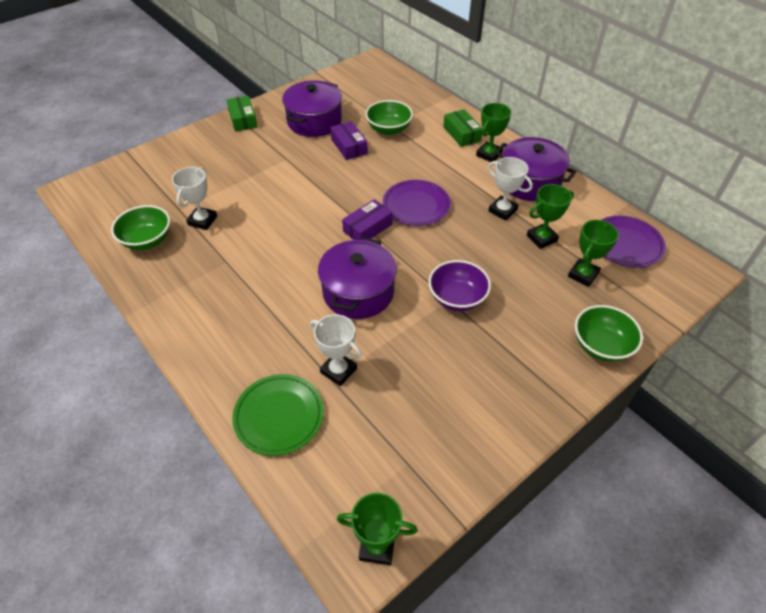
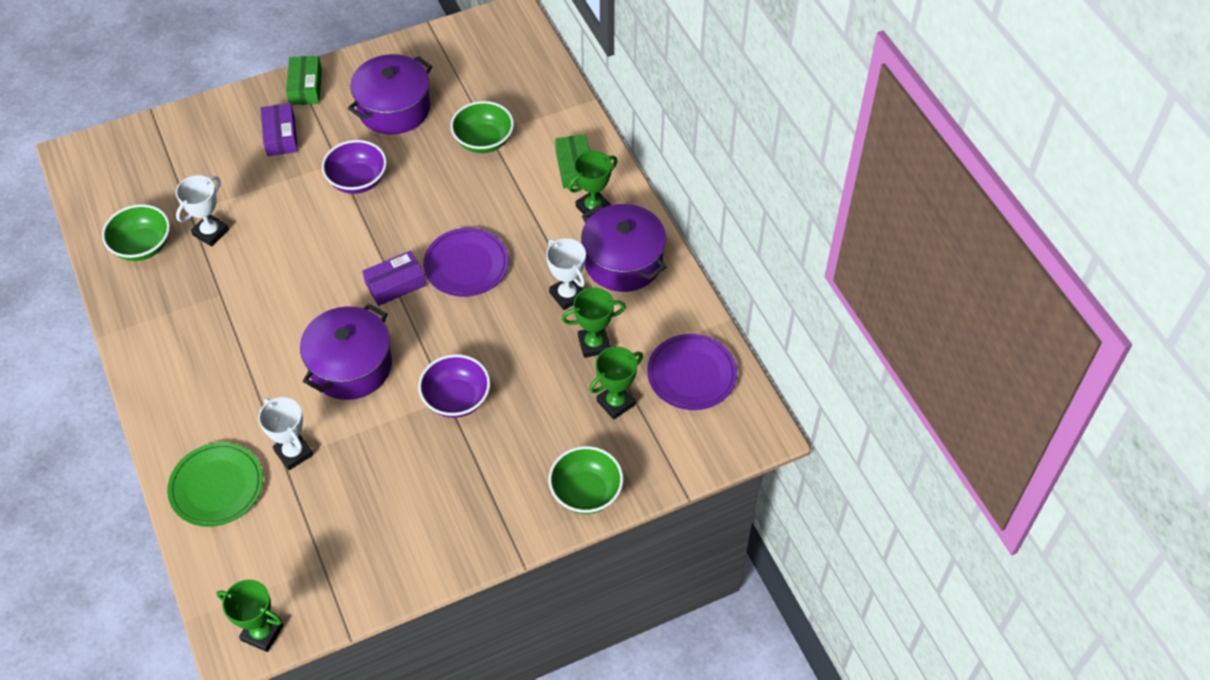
camera: 15 degrees right, 5 degrees up
(307, 167) = (357, 180): none -> purple bowl
(349, 146) = (422, 158): purple box -> purple box (281, 136)

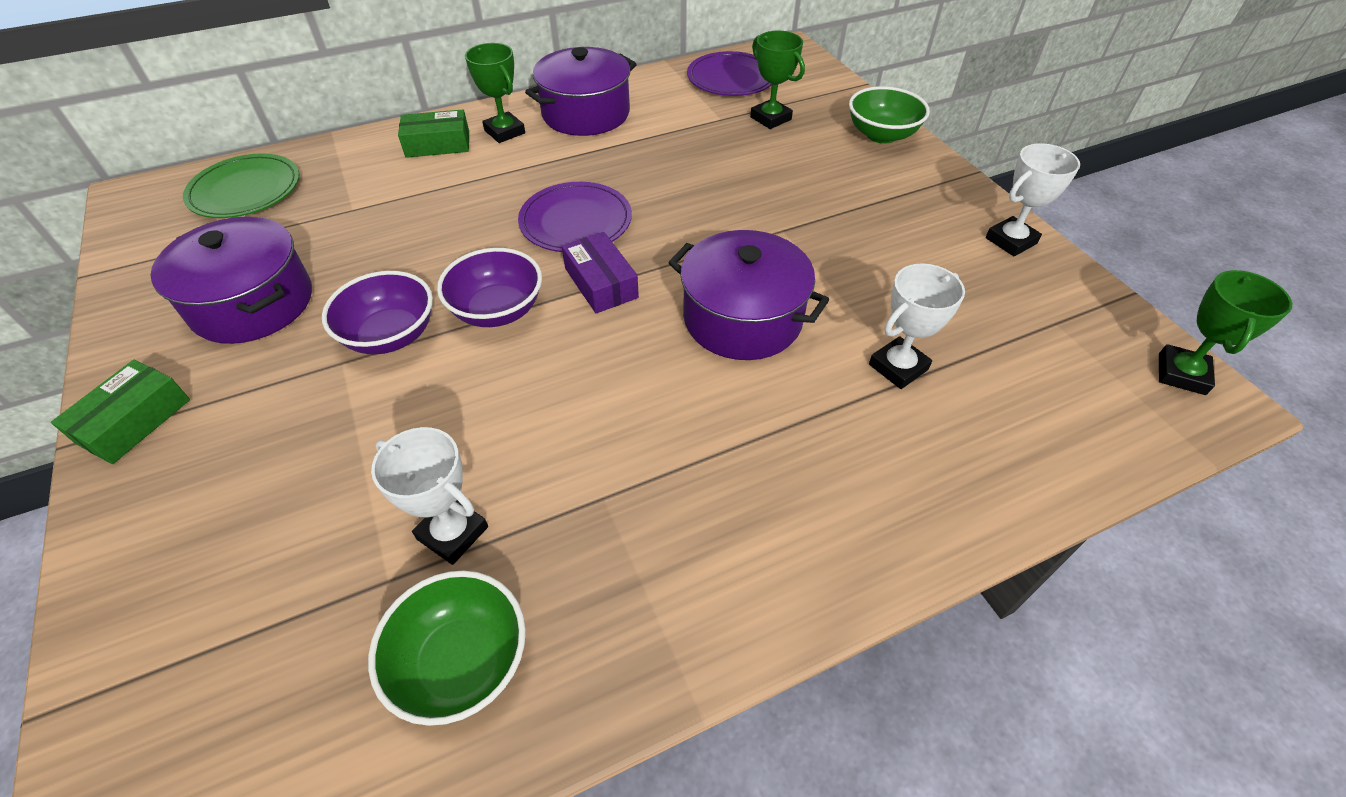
camera: 90 degrees left, 5 degrees down
(216, 487) = (983, 454): green plate -> green plate (245, 190)
(281, 136) = (243, 446): purple box -> none
(305, 87) = (134, 421): green box -> green box turned 60 degrees counterclockwise
(456, 399) = (782, 222): purple bowl -> purple bowl (497, 310)
(483, 141) = (362, 214): green bowl -> none
(567, 295) = (630, 147): white trophy -> white trophy (1011, 241)
(594, 344) = (697, 131): green trophy -> none

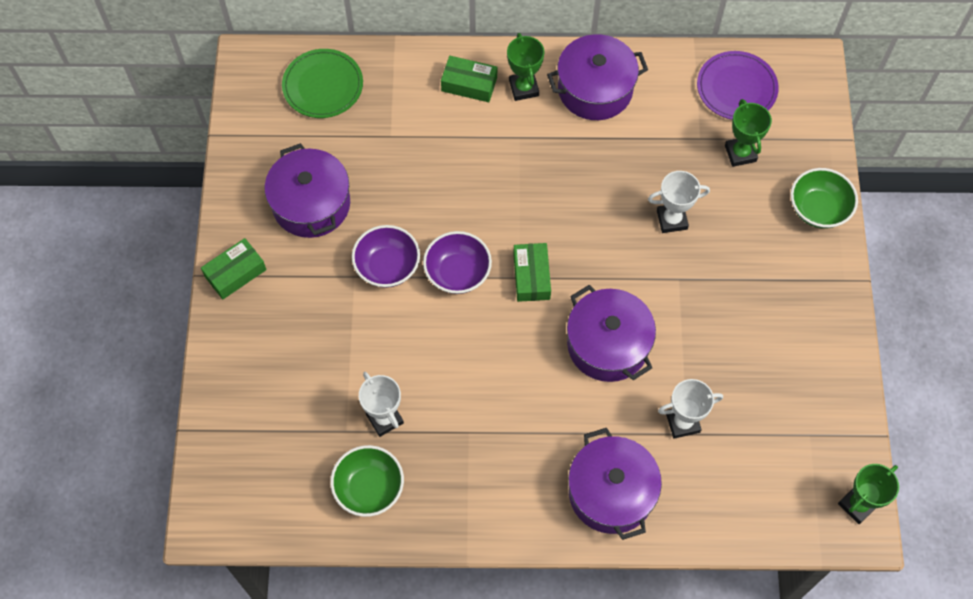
camera: 25 degrees right, 15 degrees up
(576, 221) = (538, 211): purple plate -> none
(601, 283) = (531, 276): purple box -> green box
(868, 492) = (611, 492): none -> purple pot
(1011, 241) = (835, 356): white trophy -> white trophy (672, 220)

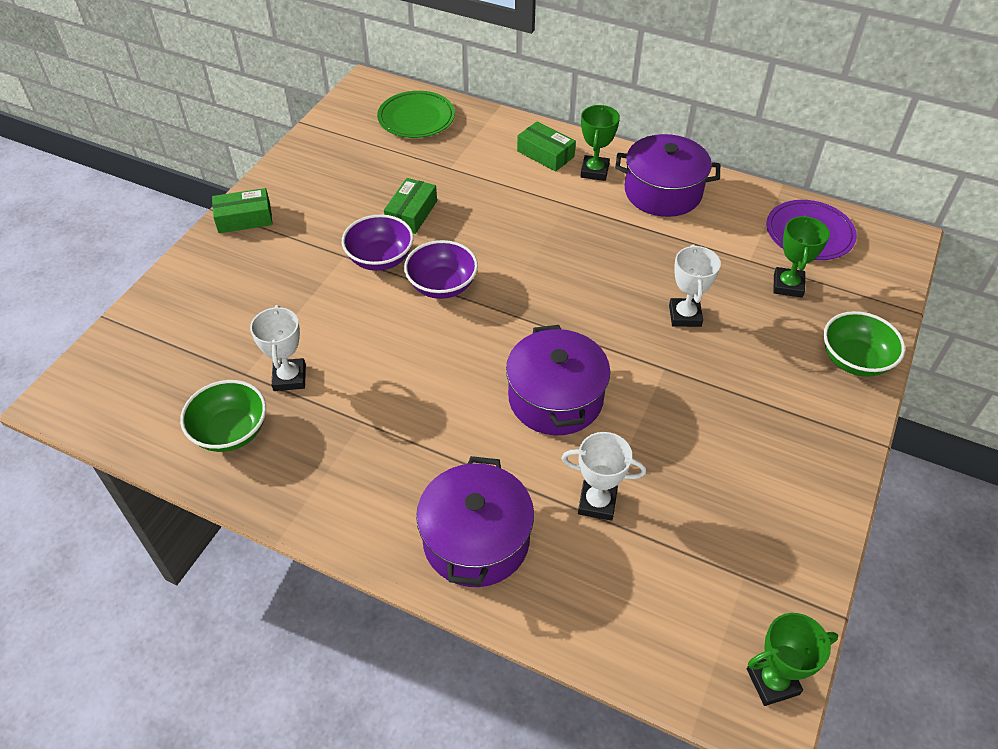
camera: 25 degrees right, 15 degrees down
(311, 204) = (346, 192): purple pot -> none
(531, 276) = (512, 313): green box -> green box (411, 213)
(672, 220) = (685, 316): white trophy -> white trophy turned 75 degrees clockwise

